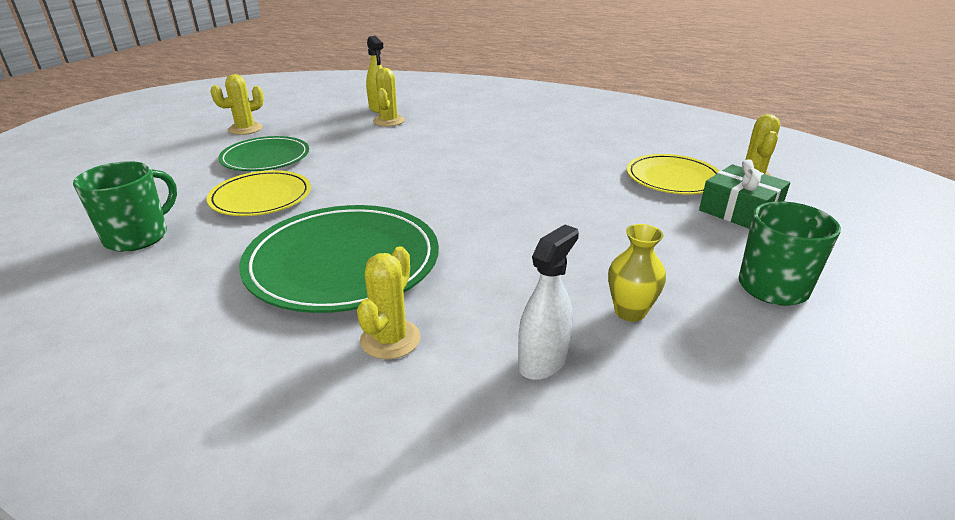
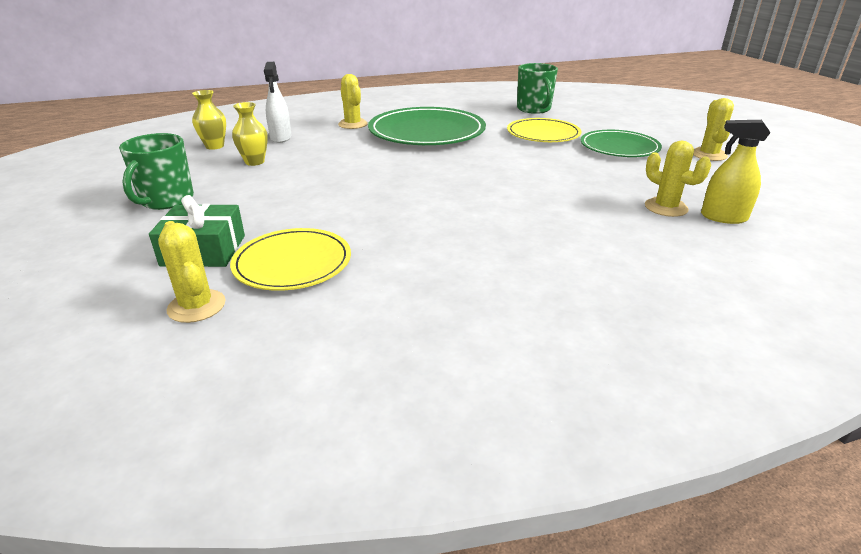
camera: 135 degrees right, 0 degrees up
(673, 398) = (214, 146): none -> yellow vase

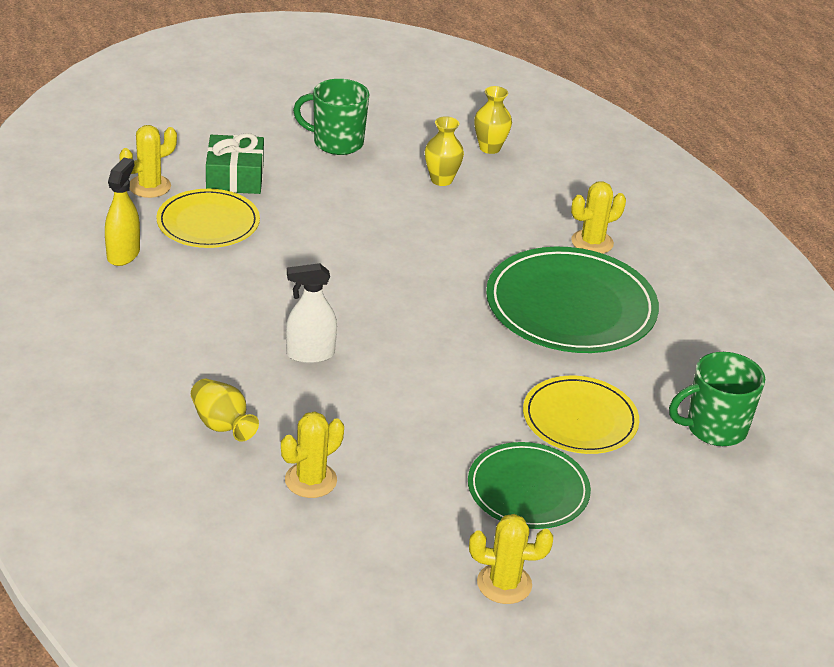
camera: 85 degrees right, 5 degrees up
(281, 138) = (526, 190): white spray bottle -> white spray bottle (310, 354)
(626, 244) = (222, 425): none -> yellow vase
(723, 217) = (281, 523): yellow spray bottle -> yellow spray bottle (123, 254)

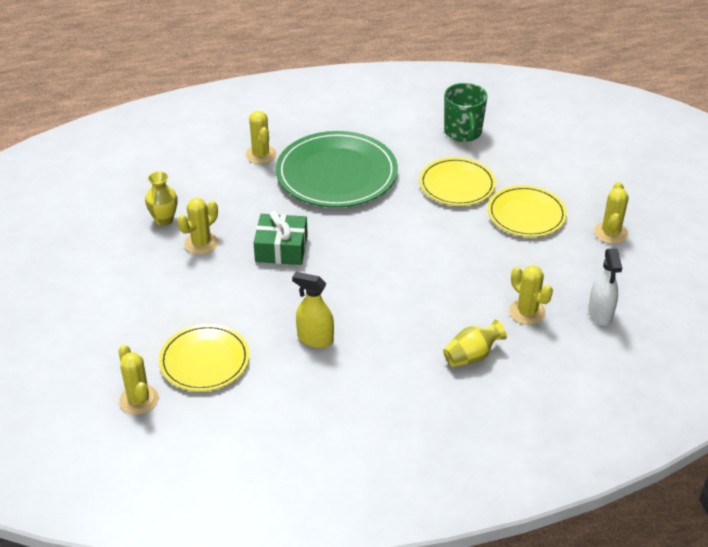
camera: 80 degrees left, 5 degrees up
(123, 254) = (245, 417): yellow spray bottle -> yellow spray bottle (315, 339)
(235, 177) = (135, 342): green gift -> green gift (281, 248)
(310, 354) = (388, 306): white spray bottle -> white spray bottle (600, 314)
(336, 143) = (93, 275): green mug -> none
(404, 208) = (201, 243): none -> yellow cactus
(490, 148) = (123, 190): yellow vase -> none
(528, 490) = (526, 214): green plate -> yellow plate

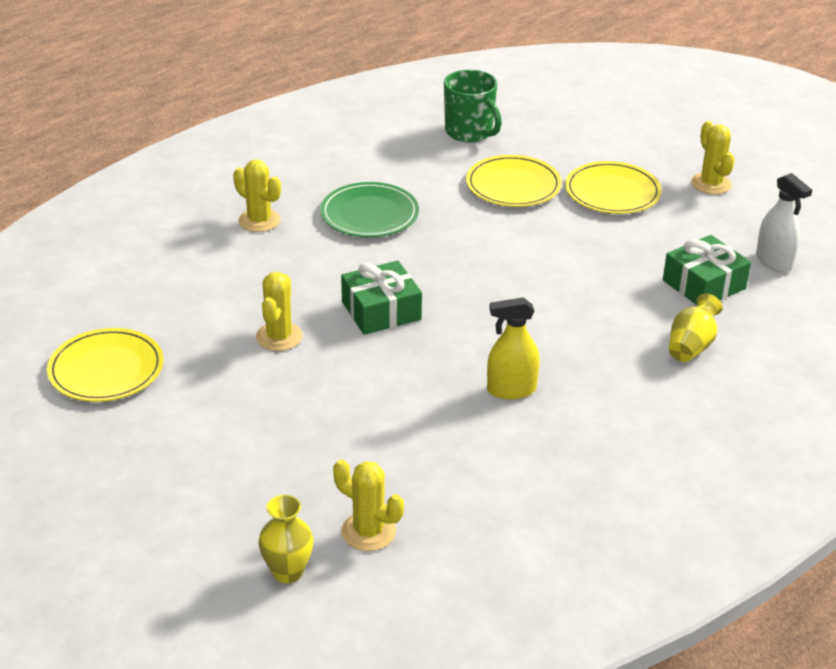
camera: 30 degrees left, 5 degrees down
(164, 220) = (207, 327): yellow vase -> yellow vase (288, 572)
(204, 360) = (406, 459): yellow plate -> yellow plate (106, 369)
(336, 174) = (369, 214): green plate -> green plate, size x0.62
(527, 312) = (704, 284): yellow cactus -> green gift

